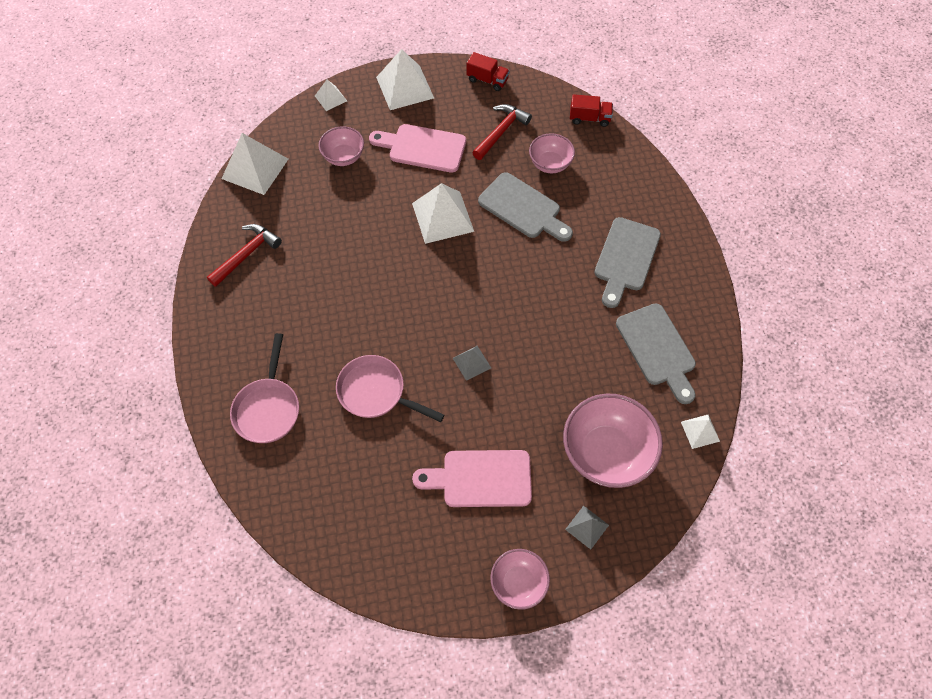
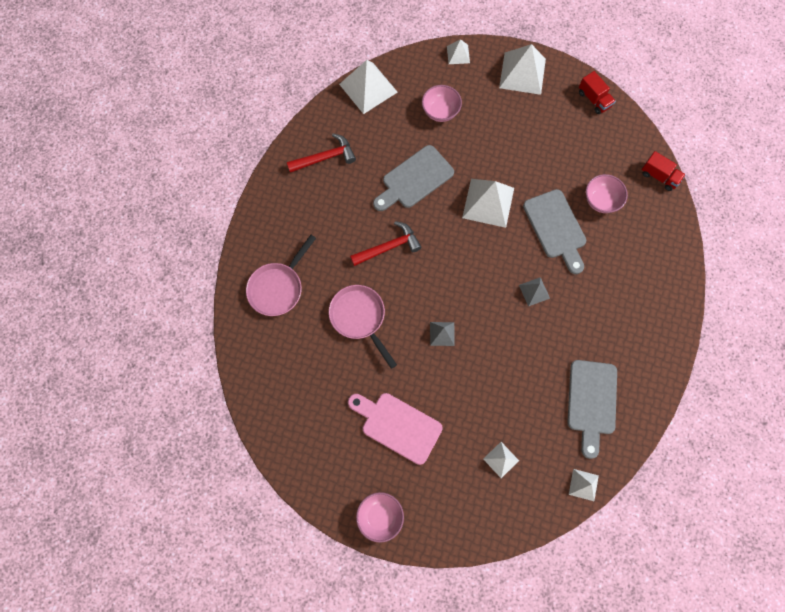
camera: 30 degrees right, 10 degrees up
(423, 148) = (506, 135): pink cutting board -> none
(501, 132) = (577, 152): red hammer -> red hammer (388, 247)
(587, 527) = (452, 506): grey pyramid -> grey pyramid (534, 291)
(606, 453) = (501, 459): pink bowl -> white pyramid
(626, 258) = (613, 314): grey cutting board -> grey cutting board (415, 179)

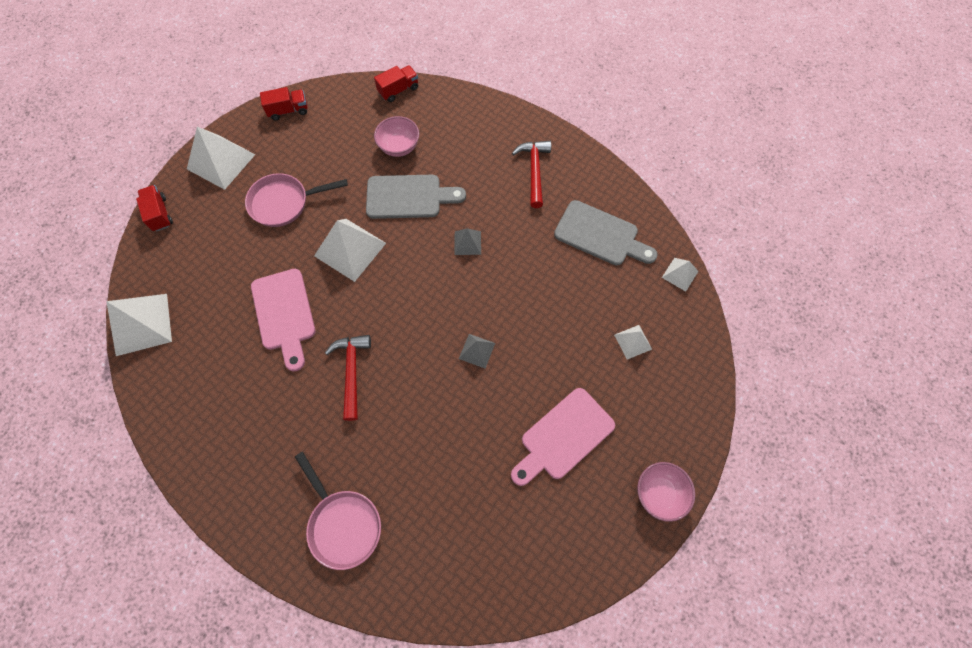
camera: 70 degrees left, 5 degrees down
(325, 158) = (203, 406): red hammer -> red hammer (534, 171)
(359, 318) = (422, 435): pink pan -> pink pan (284, 203)
(415, 179) = (284, 314): grey cutting board -> pink cutting board
(440, 111) = (218, 257): pink bowl -> none
(458, 54) = (160, 214): white pyramid -> red truck

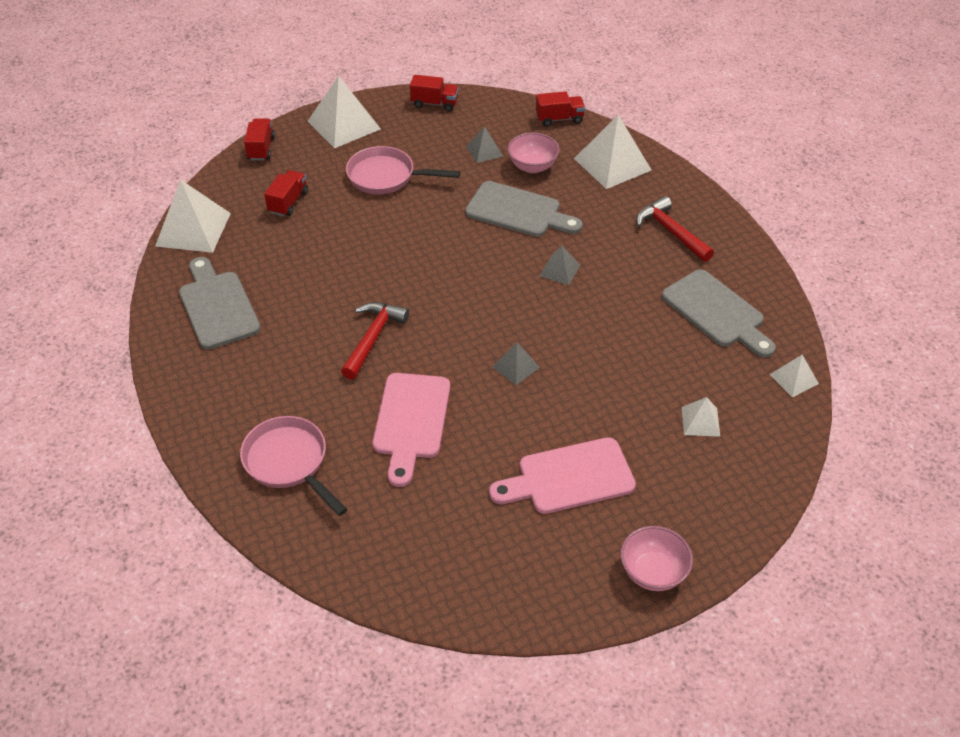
camera: 25 degrees right, 20 degrees down
(204, 396) = (217, 306): none -> grey cutting board
(212, 262) = (288, 202): none -> red truck
(284, 314) = (333, 267): pink cutting board -> pink cutting board (411, 421)
(343, 524) = (289, 462): pink pan -> pink pan turned 150 degrees clockwise
(350, 249) = (431, 236): white pyramid -> white pyramid (612, 164)
(353, 145) = (484, 151): none -> grey pyramid
(534, 171) = (671, 231): red hammer -> red hammer turned 60 degrees counterclockwise

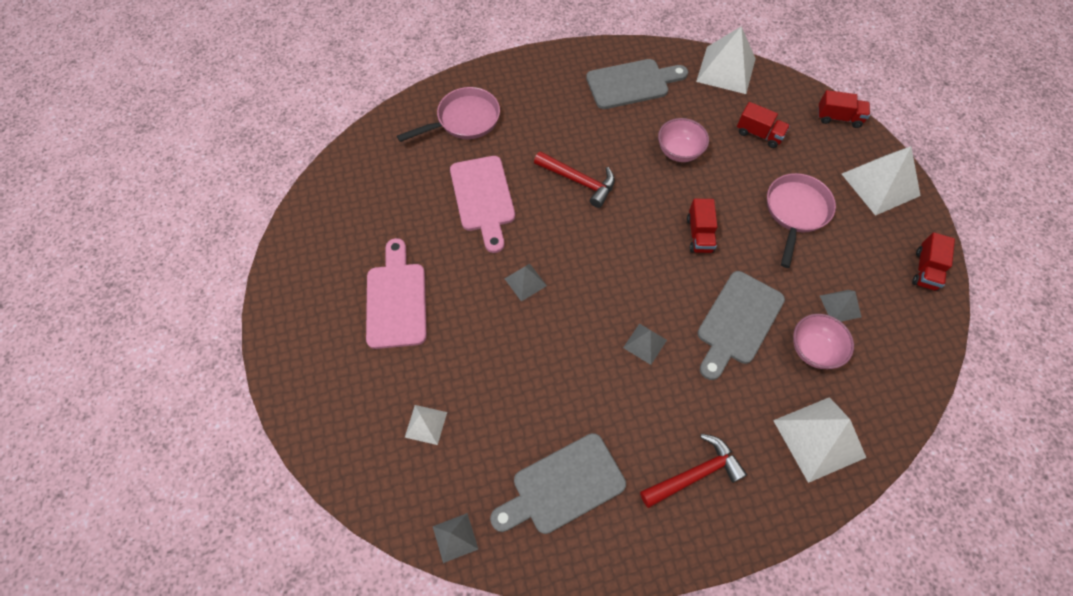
camera: 100 degrees right, 15 degrees up
(411, 421) = (483, 198): pink cutting board -> pink cutting board turned 120 degrees counterclockwise
(559, 119) = (906, 397): red truck -> red truck (699, 234)
(653, 572) = (289, 341): pink bowl -> pink bowl (679, 151)
(794, 379) = (455, 537): white pyramid -> grey pyramid

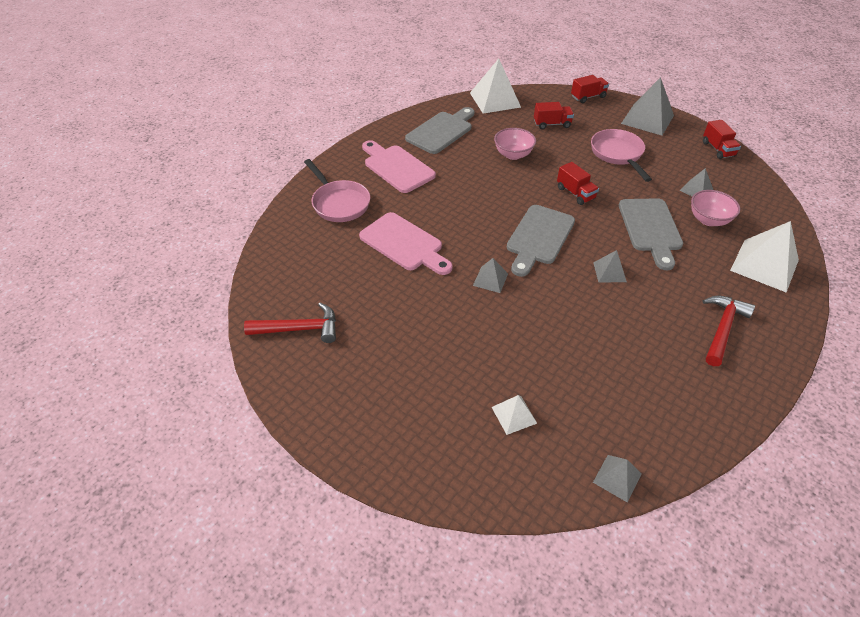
camera: 35 degrees left, 15 degrees down
(396, 300) = (403, 344): pink cutting board -> pink cutting board (396, 167)
(464, 120) = (339, 203): pink pan -> pink pan turned 120 degrees clockwise
(563, 486) = (652, 391): grey cutting board -> grey cutting board (539, 237)
(578, 181) = (464, 201): red hammer -> red hammer (299, 329)
(880, 184) = (647, 119): white pyramid -> grey pyramid

